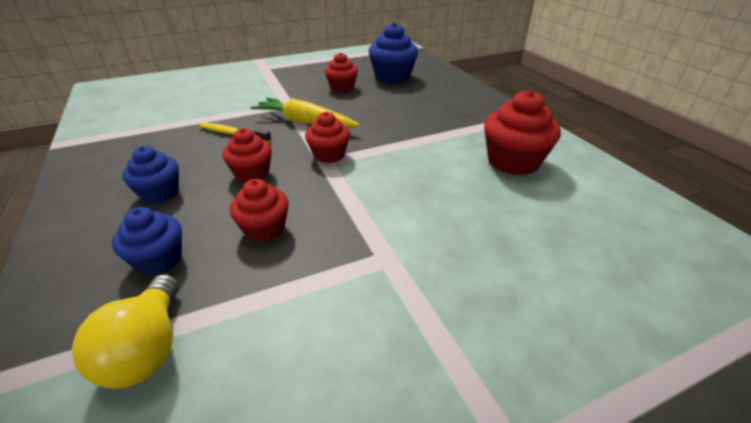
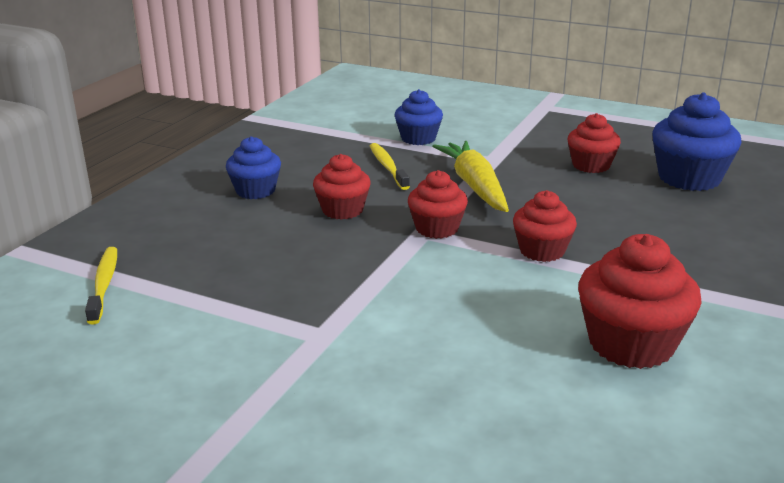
camera: 50 degrees right, 10 degrees down
(147, 349) = (104, 284): yellow light bulb -> yellow toothbrush
(159, 259) = (184, 237): blue cupcake -> blue cupcake (418, 138)
(264, 229) = (277, 258): red cupcake -> red cupcake (542, 251)

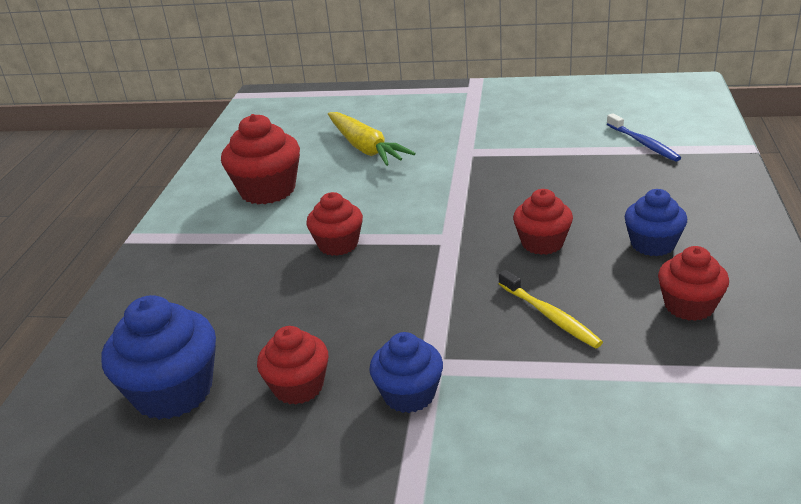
camera: 165 degrees right, 5 degrees up
(104, 284) = (643, 143): yellow toothbrush -> blue toothbrush
(418, 138) = (556, 388): blue cupcake -> blue cupcake (409, 394)
(437, 228) = (440, 245): red cupcake -> red cupcake (689, 306)
(474, 186) = (431, 310): yellow carrot -> yellow carrot (365, 148)

